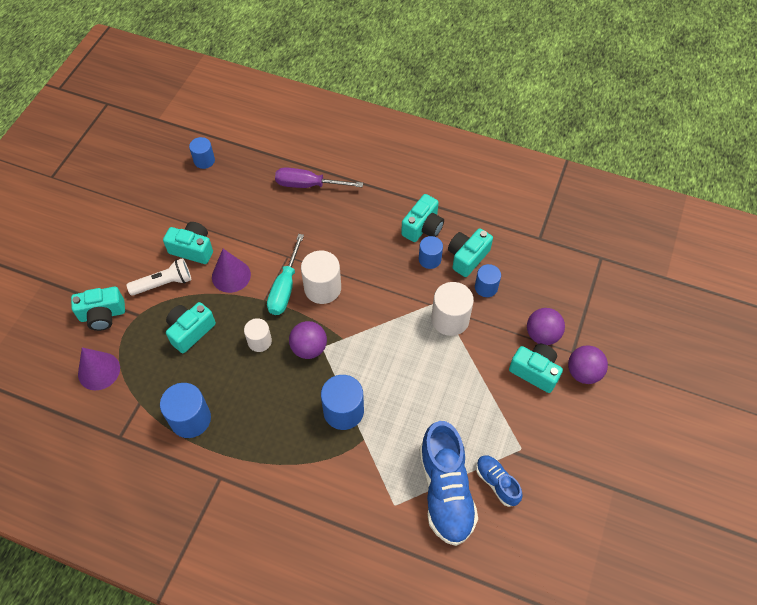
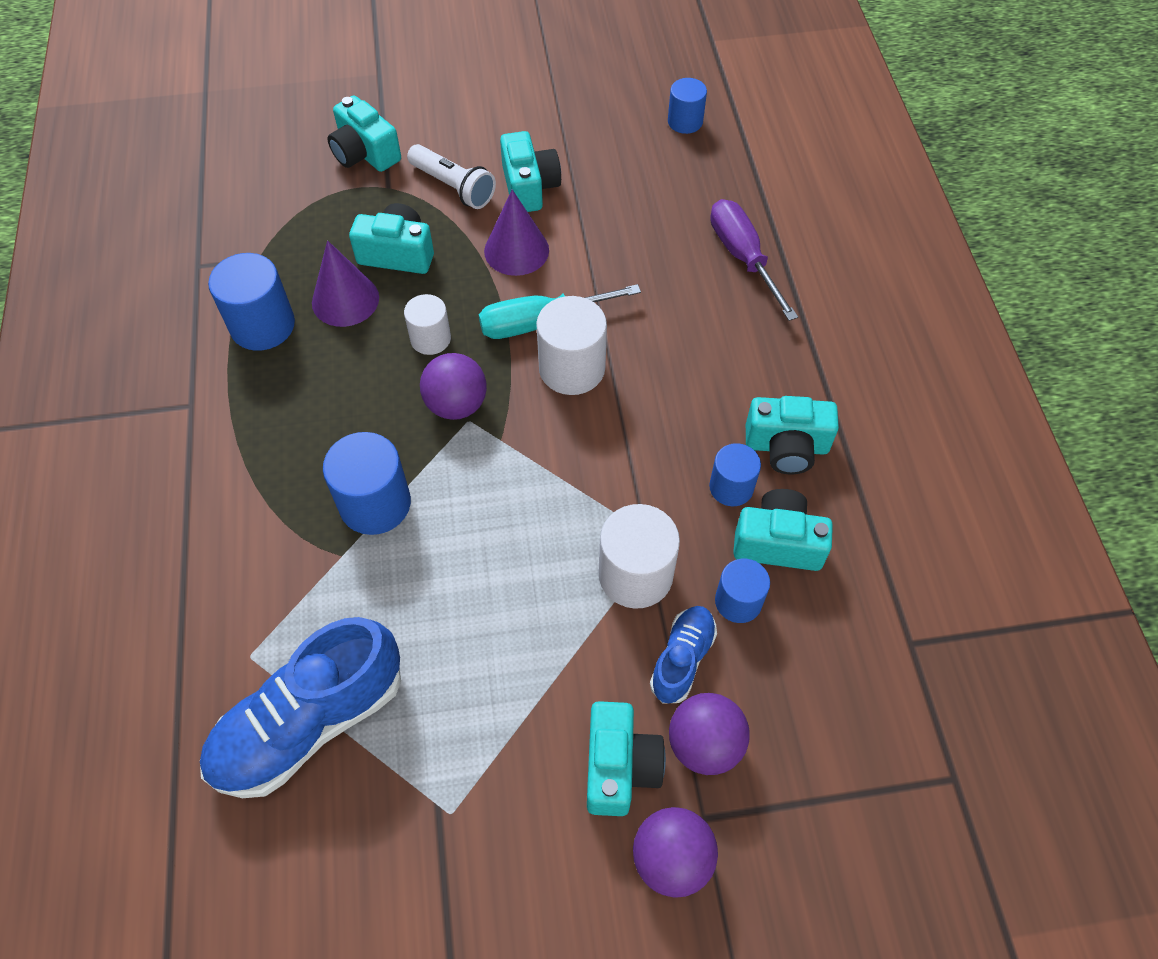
camera: 60 degrees right, 0 degrees up
(99, 371) = (281, 194): purple cone -> purple cone (345, 300)
(497, 483) = (363, 801): blue shoe -> blue shoe (682, 659)

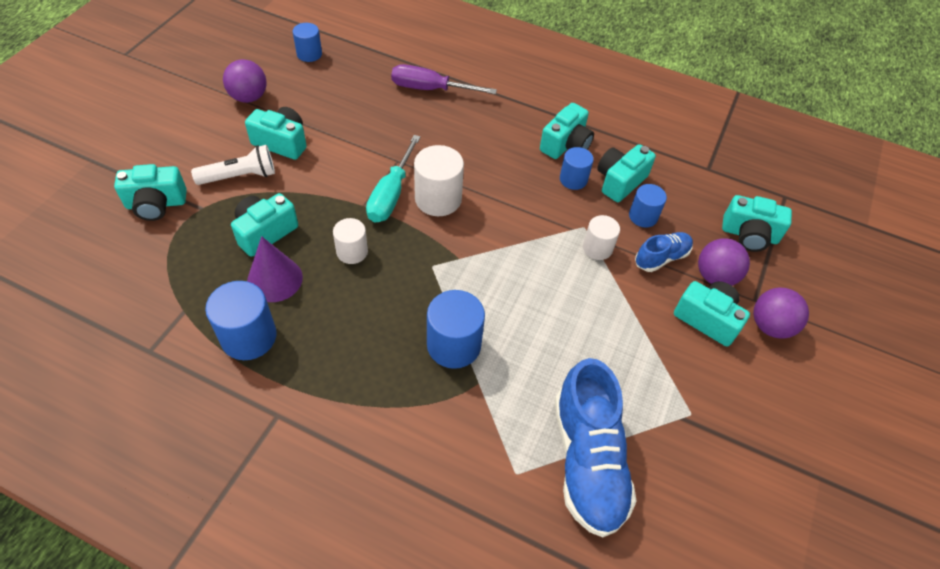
camera: 60 degrees left, 5 degrees down
(456, 405) = (415, 265): purple ball -> purple ball (249, 97)
(516, 250) = (325, 175): purple cone -> none
(635, 575) = (597, 248): white cylinder -> white cylinder, size x0.63
(682, 659) = (661, 258): blue shoe -> blue shoe turned 90 degrees clockwise
(824, 758) = (749, 235): none -> turquoise camera

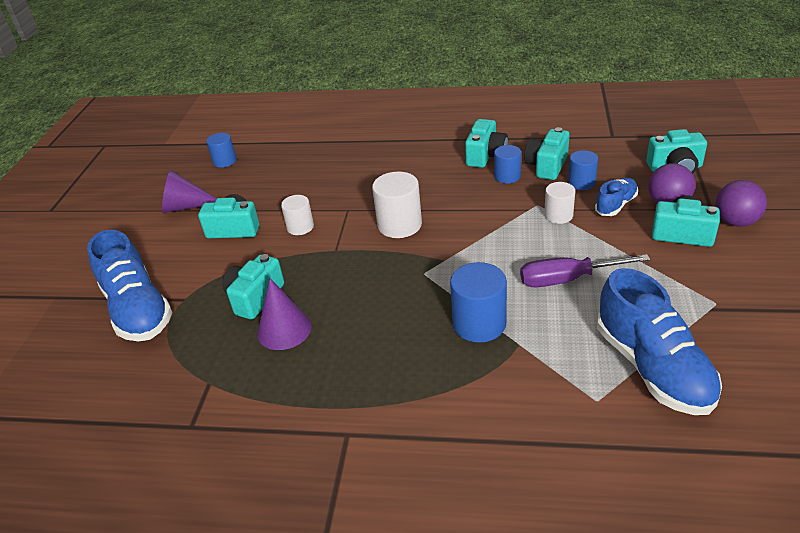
camera: 10 degrees left, 15 degrees down
(156, 204) = (138, 310): turquoise camera -> blue shoe
(240, 176) = (208, 265): white flashlight -> none
(249, 97) = (185, 206): purple ball -> purple cone
(249, 337) = (284, 382): blue cylinder -> none
(352, 252) = (345, 286): white cylinder -> white cylinder (300, 227)
(391, 194) = (356, 234): turquoise screwdriver -> none
(430, 89) = (347, 153): purple screwdriver -> purple screwdriver (568, 279)

